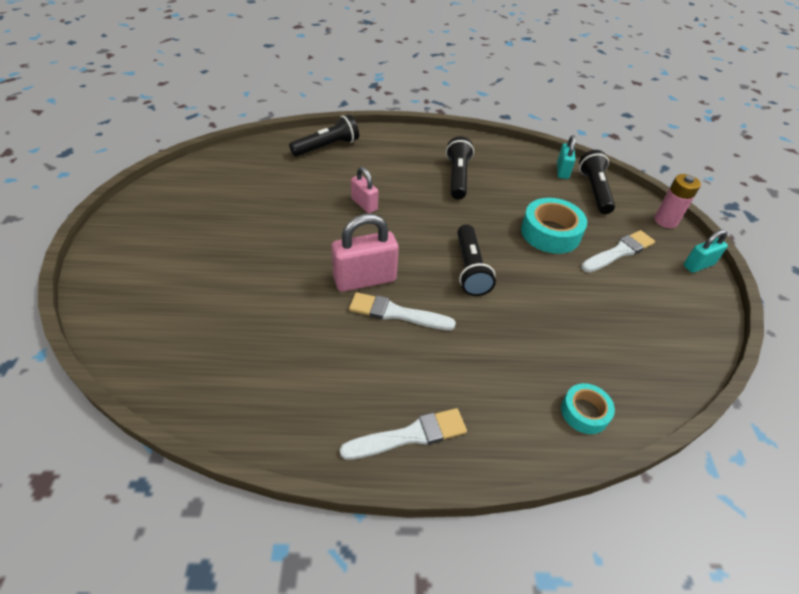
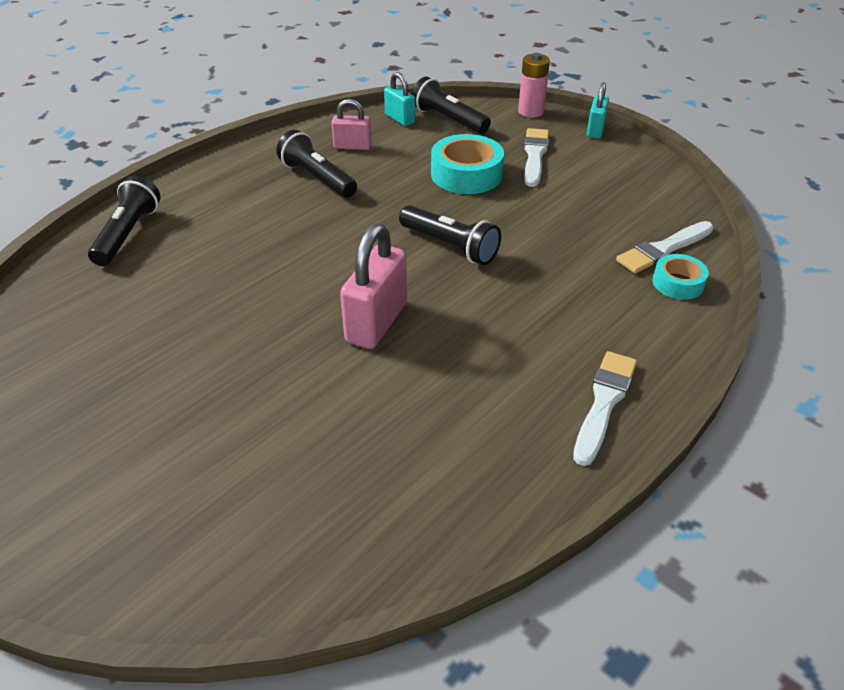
camera: 45 degrees left, 5 degrees down
(364, 204) = (265, 260): pink padlock -> pink padlock (352, 146)
(396, 313) = (449, 326): white brush -> white brush (663, 249)

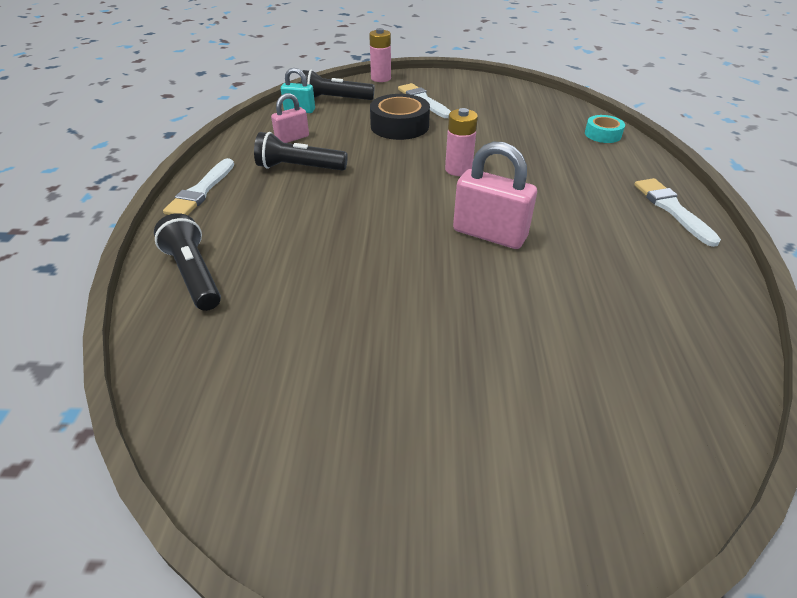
camera: 40 degrees left, 0 degrees up
(376, 322) = (489, 234): pink padlock -> pink padlock turned 45 degrees counterclockwise
(450, 246) = (458, 169): black flashlight -> pink battery
(466, 174) = (399, 126): turquoise tape -> black tape
(595, 130) = (435, 76): turquoise padlock -> none
(663, 249) = (569, 121): white brush -> white brush (201, 191)

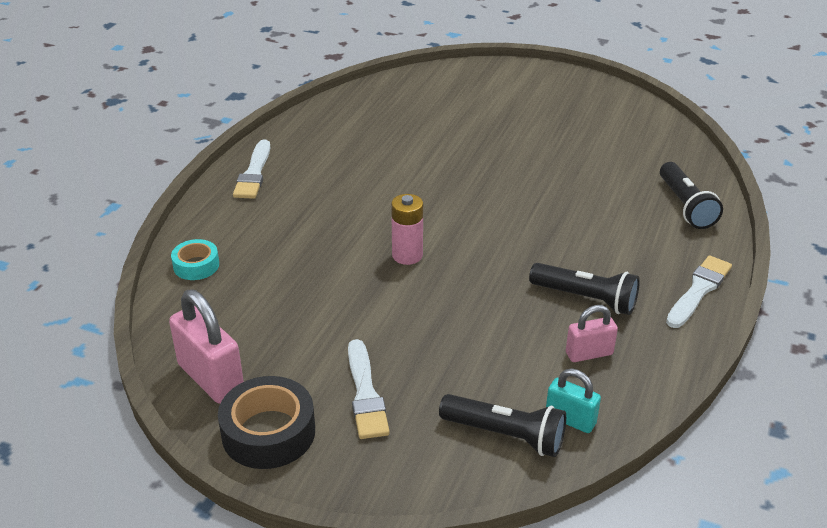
camera: 160 degrees left, 5 degrees down
(381, 78) = (398, 487): pink battery -> none
(399, 126) = (433, 343): black tape -> black tape (268, 432)
(489, 234) = (430, 186): pink padlock -> pink padlock (211, 378)

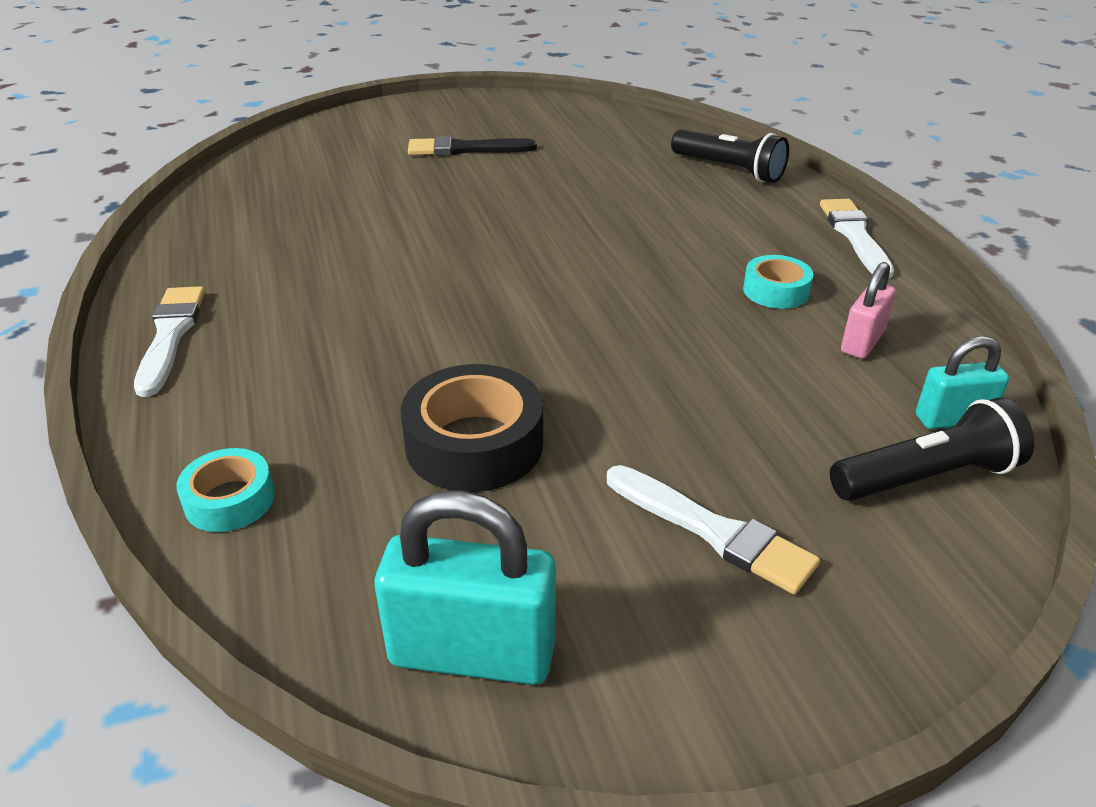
camera: 40 degrees left, 0 degrees up
(211, 378) = (472, 653): pink padlock -> turquoise padlock
(254, 173) = (170, 335): white brush -> white brush turned 150 degrees counterclockwise
(268, 432) = (668, 675): black tape -> black tape (474, 444)
(407, 255) = (524, 338): pink battery -> none
(531, 119) = (465, 149): none -> black brush
(585, 299) = (776, 291): black flashlight -> turquoise tape

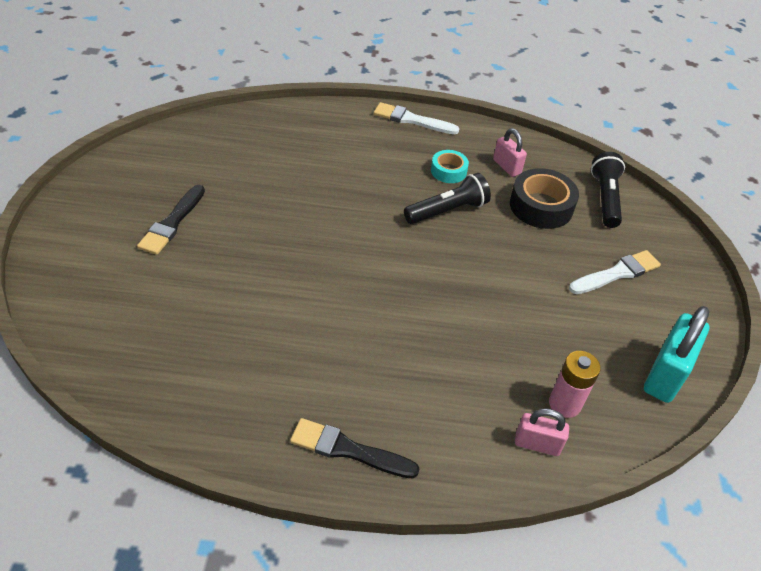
camera: 70 degrees left, 10 degrees up
(170, 335) = (348, 450): white brush -> black brush
(229, 500) = (537, 444): turquoise tape -> pink padlock
(328, 517) = (564, 404): none -> pink battery
(474, 444) = (528, 330): black tape -> black tape (541, 206)
(729, 170) = (305, 124): black flashlight -> black flashlight (447, 211)
(952, 419) = (572, 172): turquoise padlock -> none

